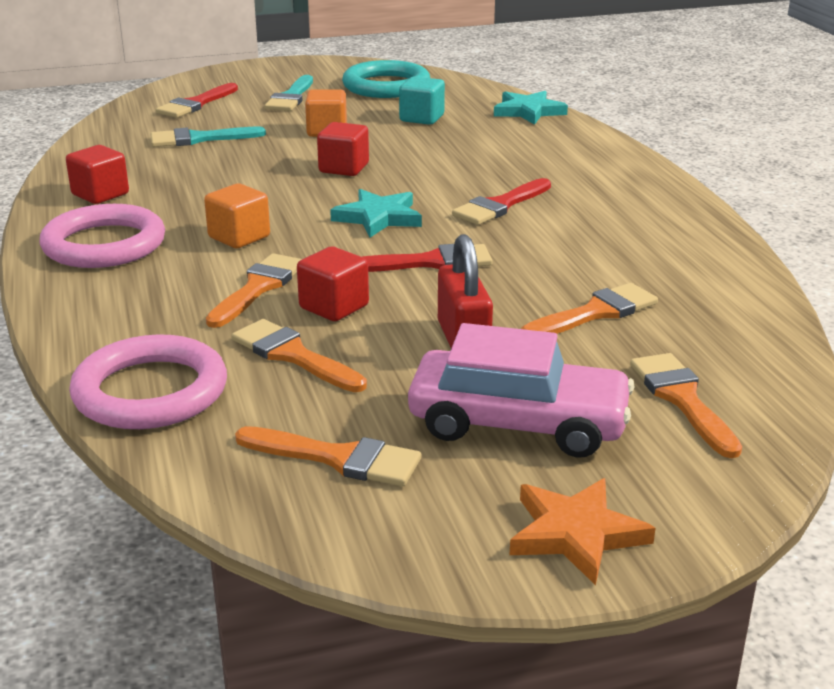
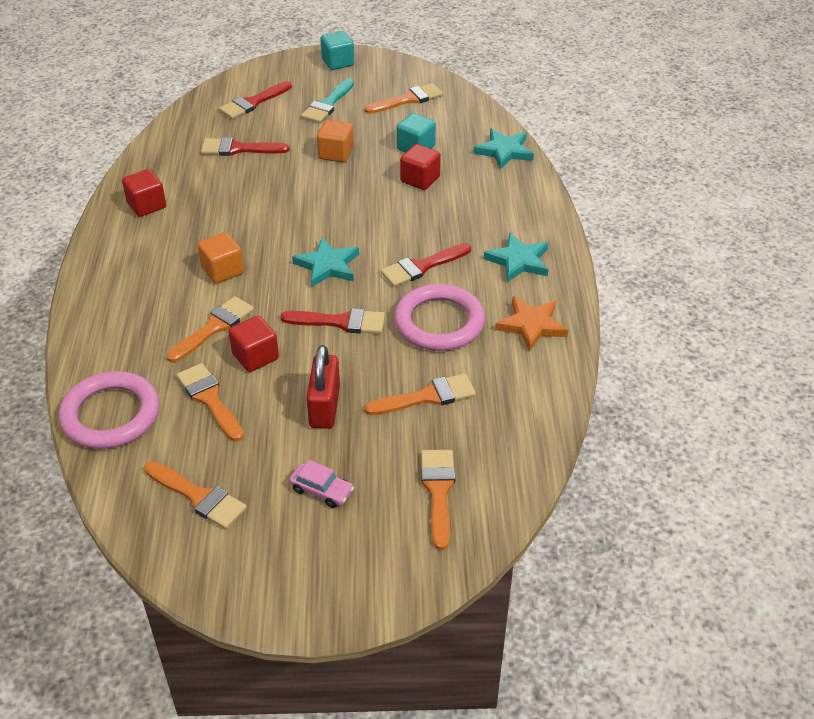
camera: 15 degrees right, 15 degrees up
(104, 244) = (131, 263): pink ring -> pink ring (439, 322)
(199, 139) = (239, 149): turquoise brush -> red brush
(283, 68) = (338, 62): none -> turquoise cube
(344, 168) = (328, 202): red cube -> red cube (420, 179)
(386, 86) = (408, 99): turquoise ring -> orange brush
(518, 423) = (321, 490): pink car -> pink car, size x0.45
(576, 534) = (308, 589): orange star -> orange star (531, 325)
(615, 188) = (518, 261): none -> turquoise star

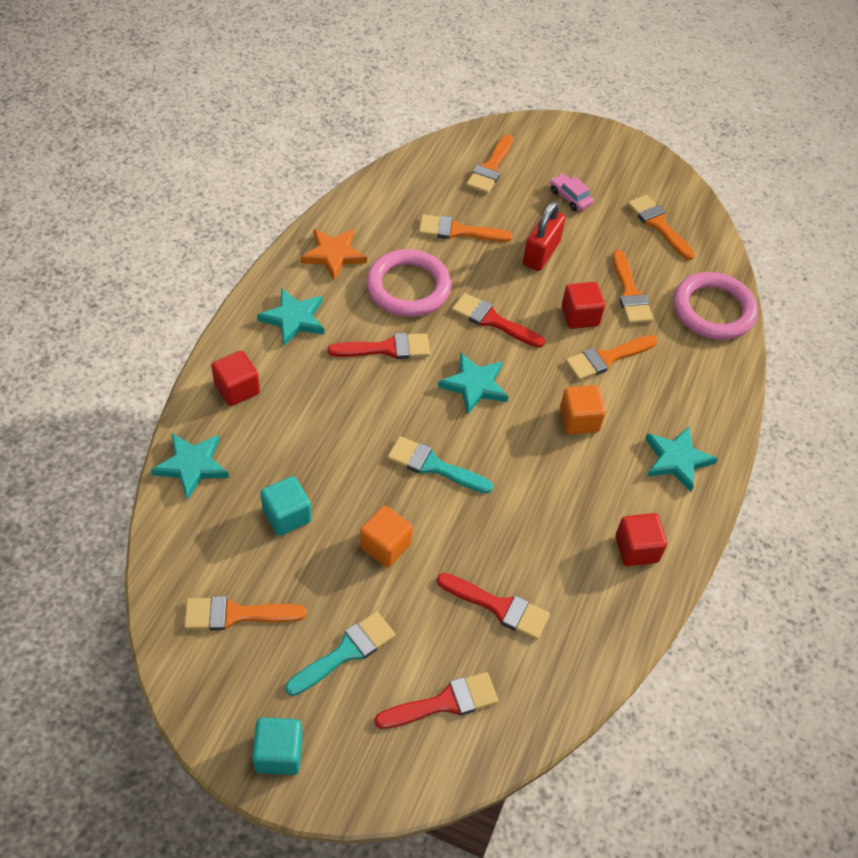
camera: 160 degrees left, 10 degrees up
(125, 270) = (677, 460): none -> turquoise star
(329, 204) = (433, 466): none -> turquoise brush
(420, 179) = (315, 461): red cube -> red cube (237, 389)

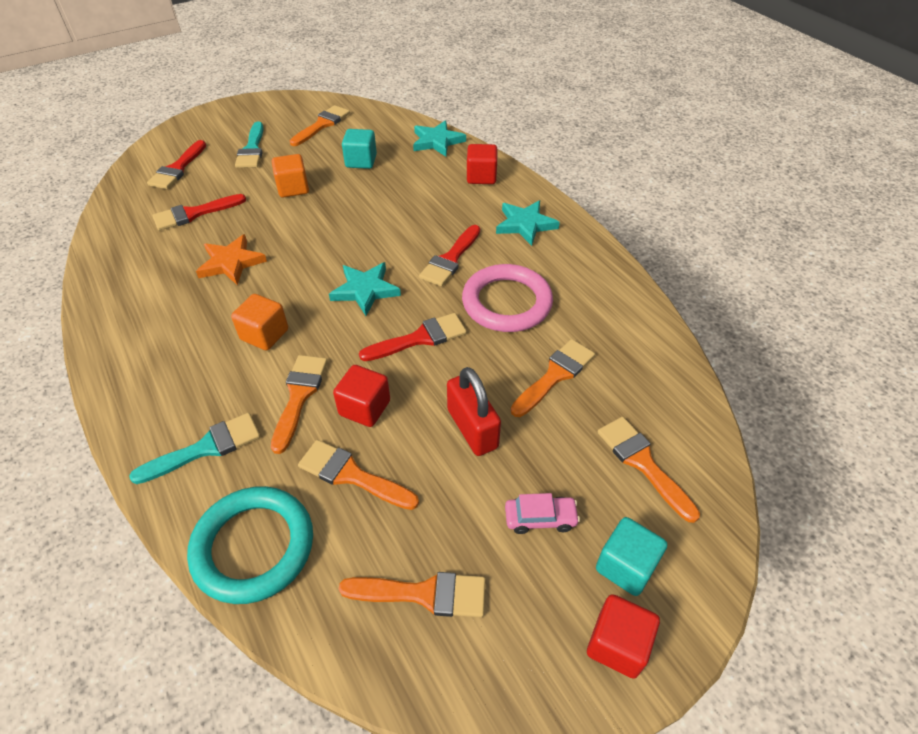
camera: 130 degrees right, 5 degrees down
(278, 753) = (234, 112): turquoise cube -> turquoise cube (625, 566)
(333, 255) = (583, 274): orange star -> orange star (231, 263)
(433, 466) = (322, 234): turquoise brush -> turquoise brush (205, 448)
(636, 549) = (134, 299): red cube -> red cube (617, 644)
(677, 460) = (156, 375): turquoise star -> none
(713, 310) = (253, 547): pink ring -> turquoise ring

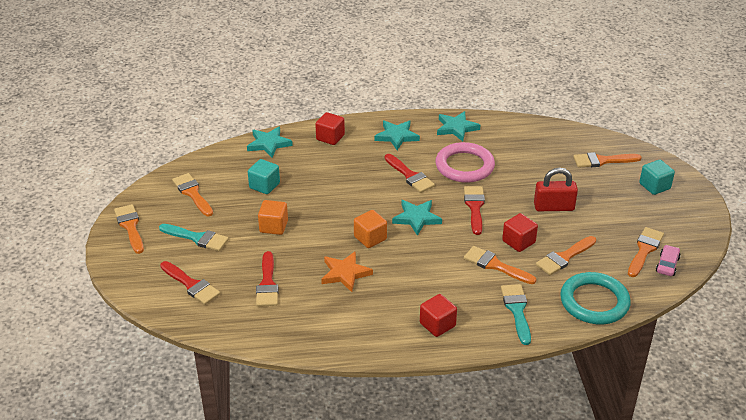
camera: 65 degrees left, 10 degrees down
(264, 334) = (432, 270): orange cube -> orange cube (370, 238)
(540, 518) = (619, 202): pink car -> pink car (667, 265)
(555, 375) = (532, 168): orange brush -> orange brush (130, 227)
(588, 271) = (456, 128): none -> turquoise star
(617, 644) = (689, 202): red cube -> red cube (437, 325)

